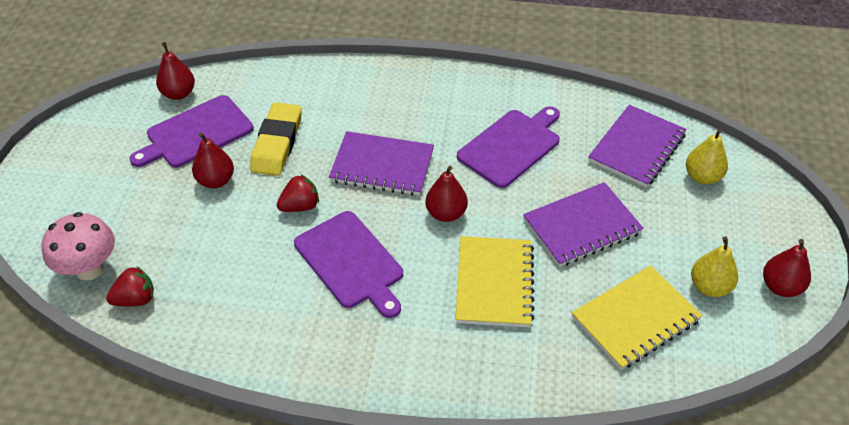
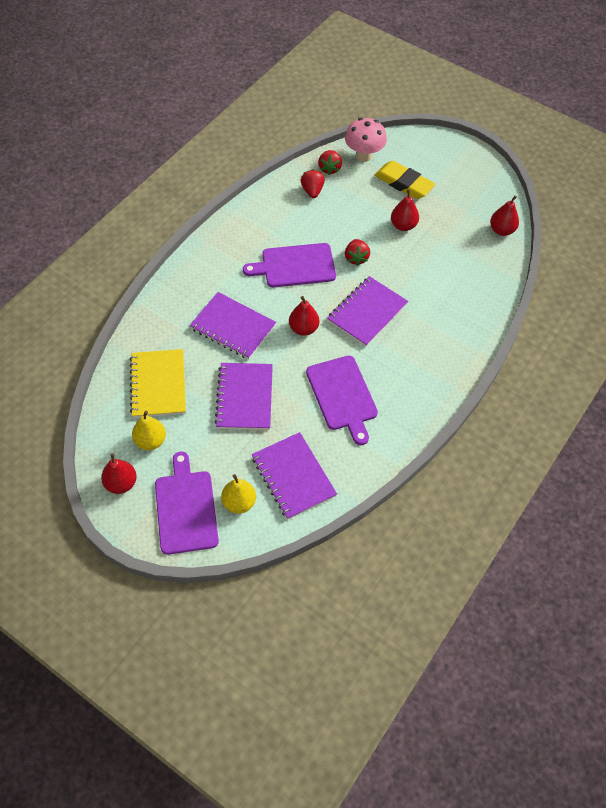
camera: 115 degrees right, 10 degrees up
(195, 301) = (312, 191): none -> red strawberry
(196, 133) = (454, 228): purple cutting board -> purple cutting board (185, 508)
(277, 143) = (421, 265): yellow eraser -> yellow eraser (404, 183)
(494, 283) = (233, 327): yellow notebook -> purple notebook

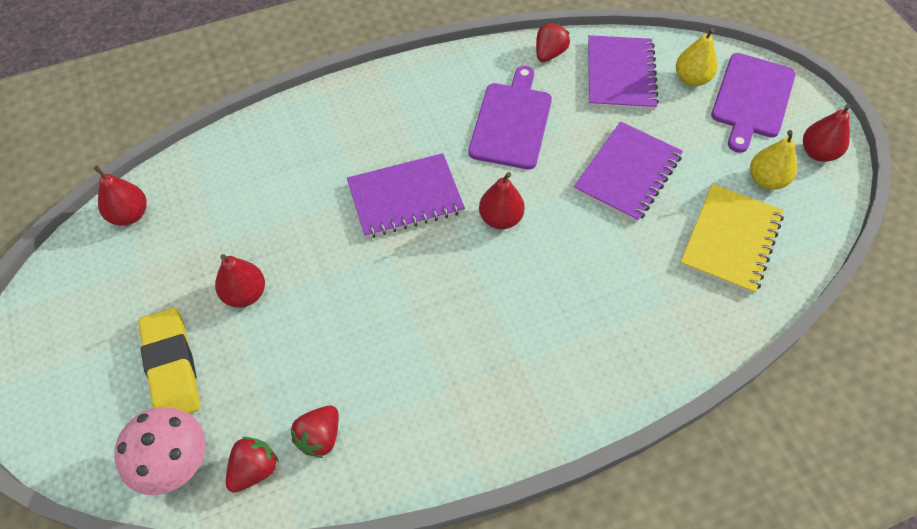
camera: 145 degrees left, 0 degrees up
(233, 327) = (592, 267): purple notebook -> none
(295, 266) = (447, 313): purple cutting board -> none
(356, 258) = (354, 279): red strawberry -> red strawberry (549, 54)

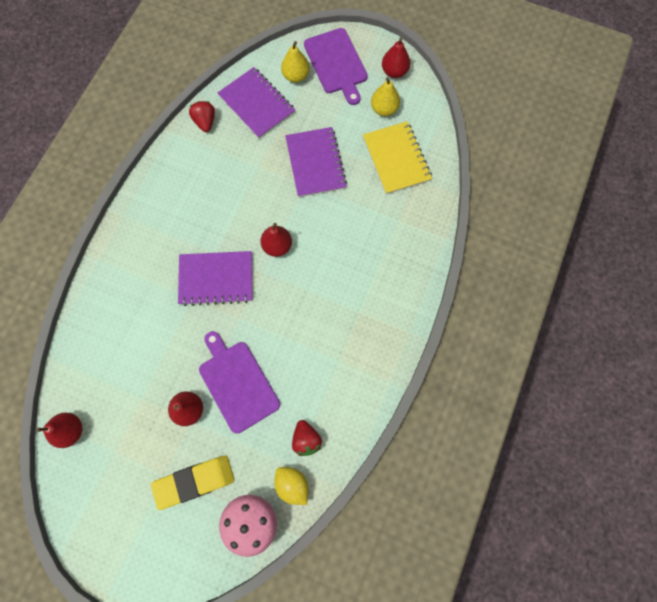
camera: 45 degrees left, 15 degrees up
(172, 367) = (195, 481): yellow eraser -> yellow eraser turned 45 degrees counterclockwise
(254, 469) = (292, 484): red strawberry -> yellow lemon
(405, 198) = (216, 279): purple notebook -> purple notebook turned 60 degrees clockwise
(511, 122) = (227, 184): purple cutting board -> purple cutting board (237, 383)

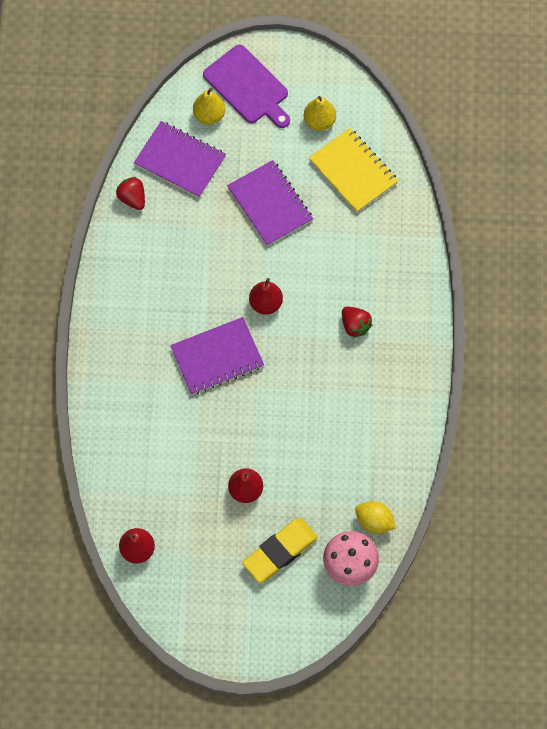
camera: 20 degrees left, 5 degrees down
(237, 383) = (282, 449): purple cutting board -> none
(306, 439) = (371, 477): red strawberry -> red strawberry (355, 326)
(394, 72) = (314, 76): red pear -> none

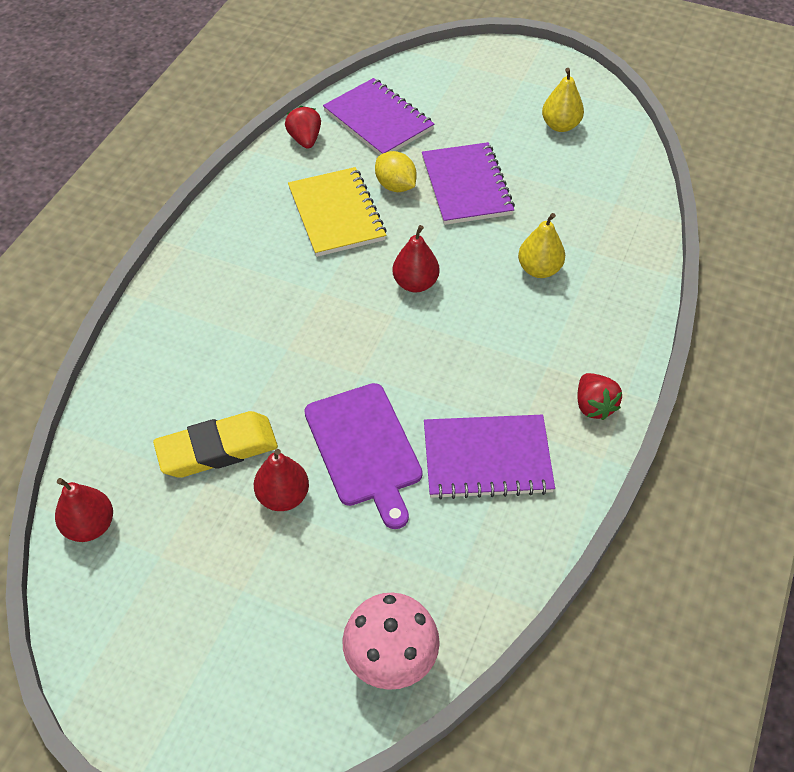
camera: 20 degrees right, 15 degrees down
(209, 115) = (432, 90): yellow pear -> yellow pear (539, 269)
(217, 357) = (324, 324): purple notebook -> purple notebook (487, 459)
(248, 87) = (488, 77): purple cutting board -> purple cutting board (365, 448)
(280, 551) = (293, 600): yellow eraser -> yellow eraser (217, 449)
(353, 171) = (584, 181): yellow notebook -> yellow notebook (336, 214)
(355, 326) = (524, 341): red strawberry -> red strawberry (594, 406)
(374, 521) = (456, 605): yellow lemon -> yellow lemon (395, 186)

